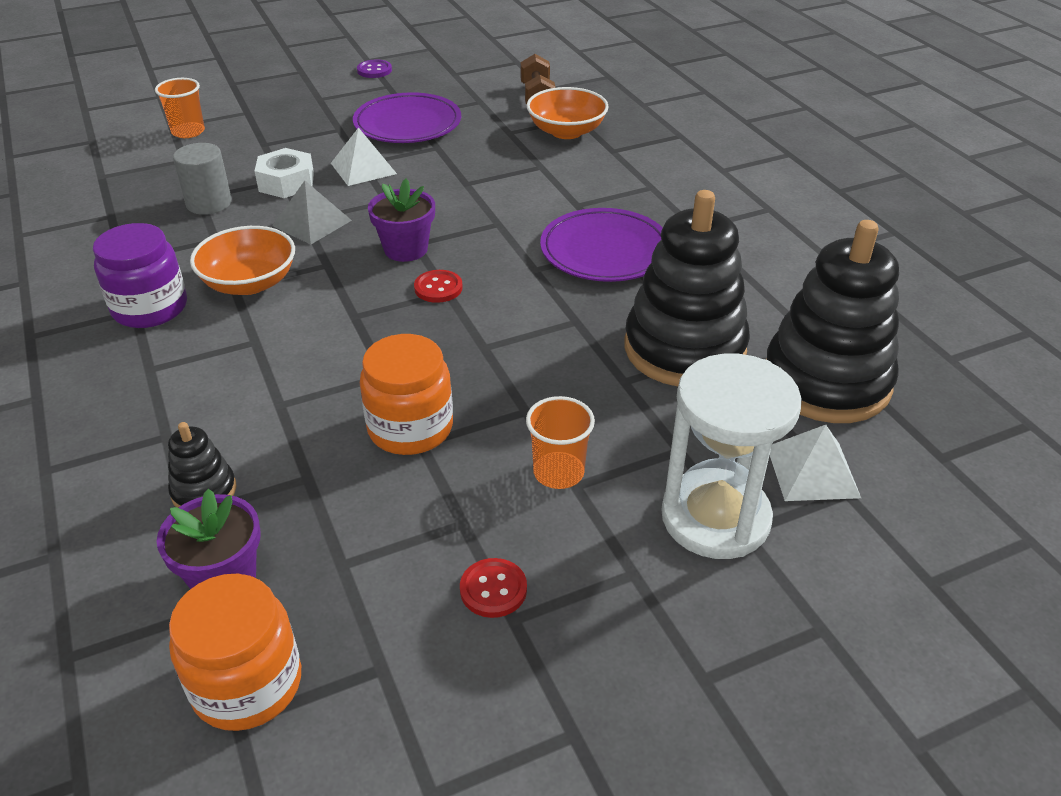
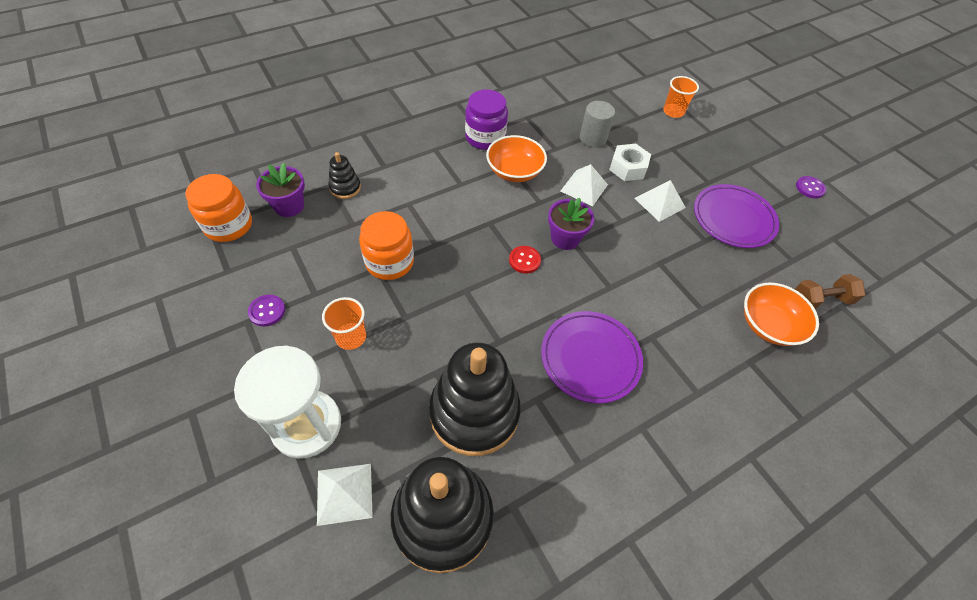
camera: 80 degrees right, 15 degrees up
(312, 223) = (584, 187): grey pyramid -> white pyramid
(493, 589) = (267, 311): red button -> purple button

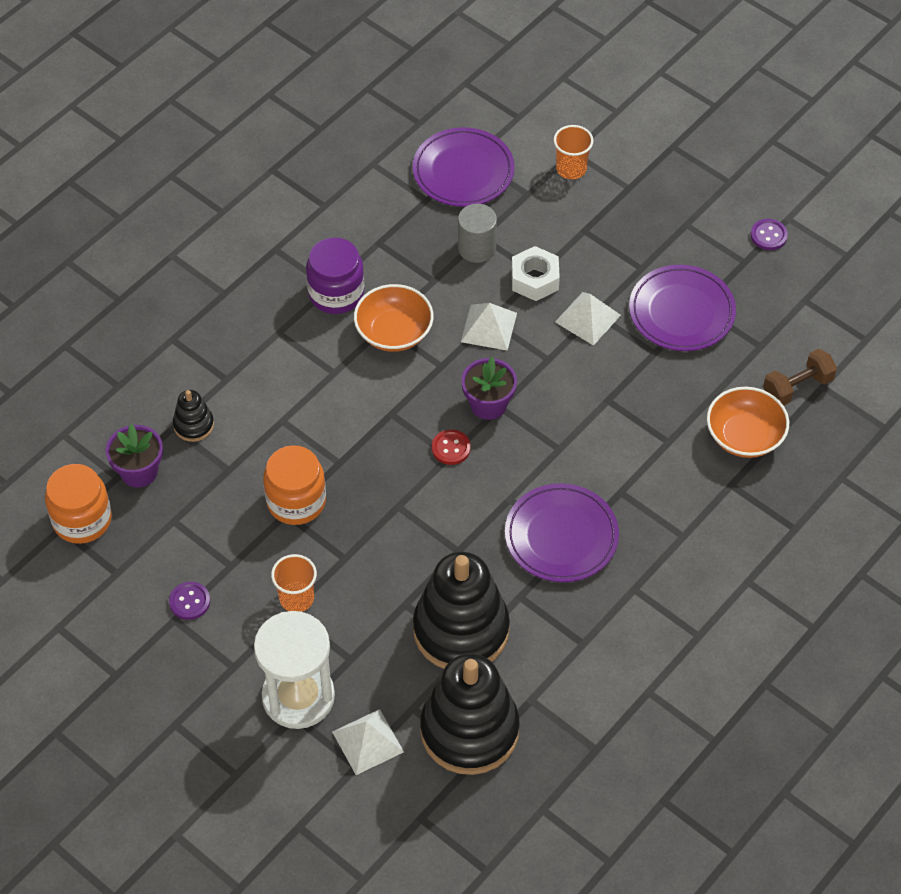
camera: 15 degrees left, 0 degrees up
(599, 94) = (463, 171): none -> purple plate

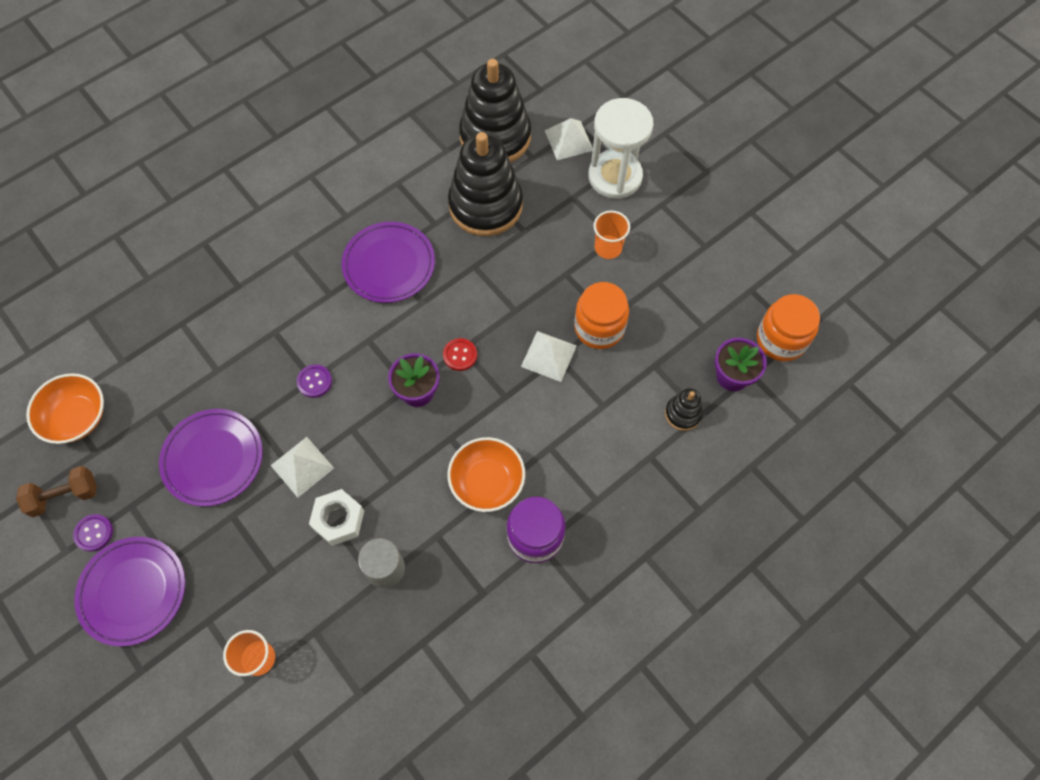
camera: 170 degrees left, 10 degrees up
(189, 601) = (692, 258): purple button -> purple button (314, 381)
(463, 171) = (374, 676): purple plate -> purple plate (133, 591)
(489, 327) = (397, 472): white pyramid -> white pyramid (548, 356)
(744, 436) = (209, 326): orange bowl -> orange bowl (77, 417)
(797, 387) = (144, 364): brown dumbbell -> brown dumbbell (65, 496)

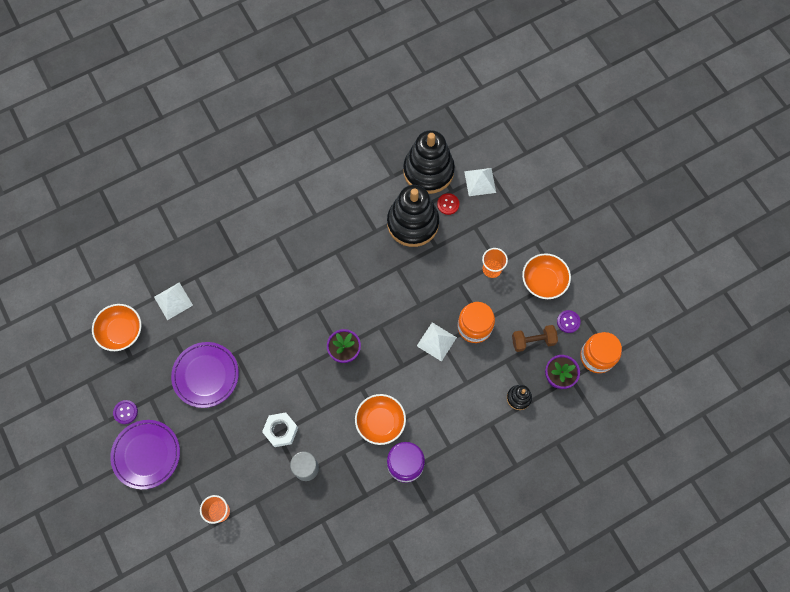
camera: 10 degrees right, 5 degrees up
(65, 496) = (109, 384): brown dumbbell -> brown dumbbell (533, 341)
(302, 466) = (262, 391): white pyramid -> white pyramid (173, 301)
(314, 381) = (278, 333): purple button -> purple button (568, 322)
(389, 265) = (339, 257): purple plate -> none
(460, 355) = (377, 331): red button -> red button (448, 204)
(615, 177) = (507, 215): white hourglass -> none
(683, 252) = (543, 281): none -> orange bowl

